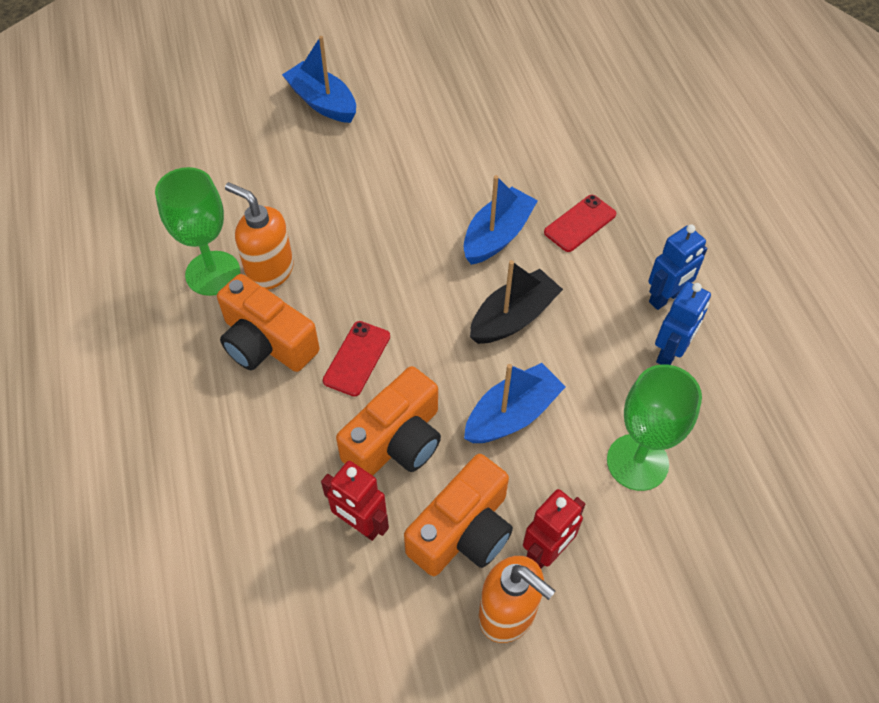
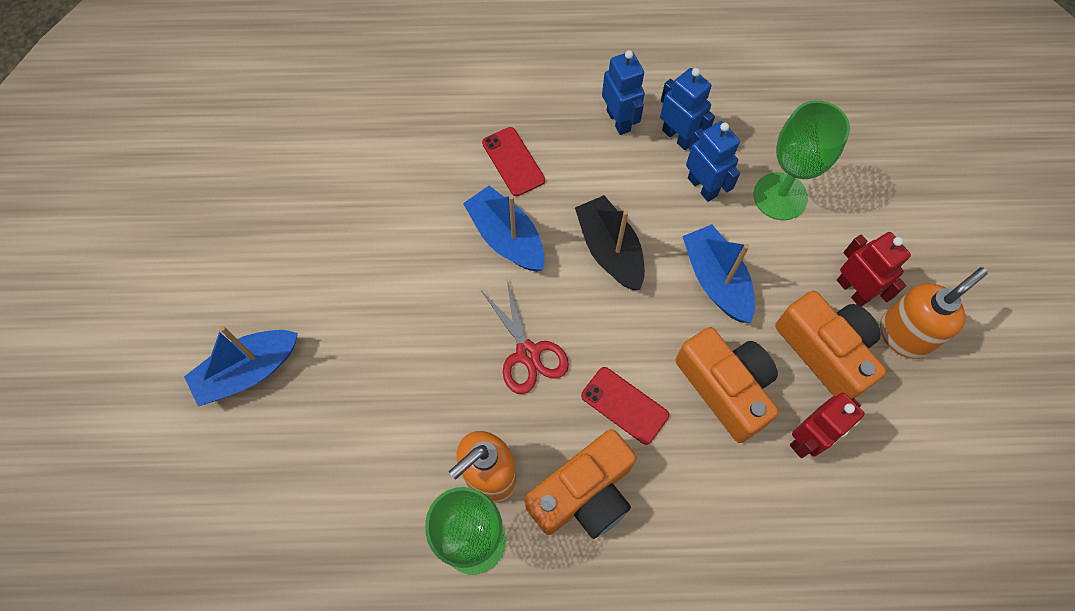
camera: 75 degrees left, 10 degrees up
(387, 275) = (527, 353): none -> red scissors
(618, 385) = (702, 186): none -> blue robot

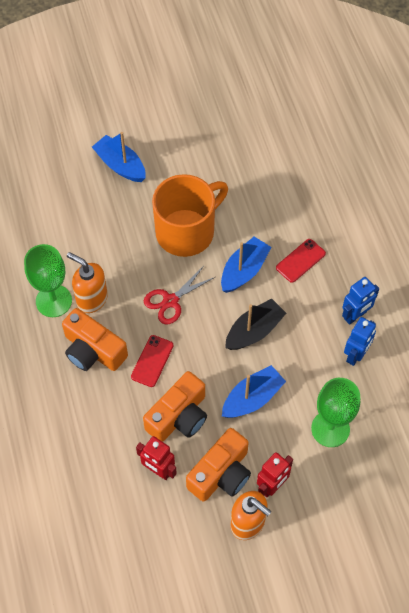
camera: 75 degrees right, 5 degrees down
(411, 300) = (187, 231): none -> orange mug
(702, 186) = (321, 378): blue robot -> none

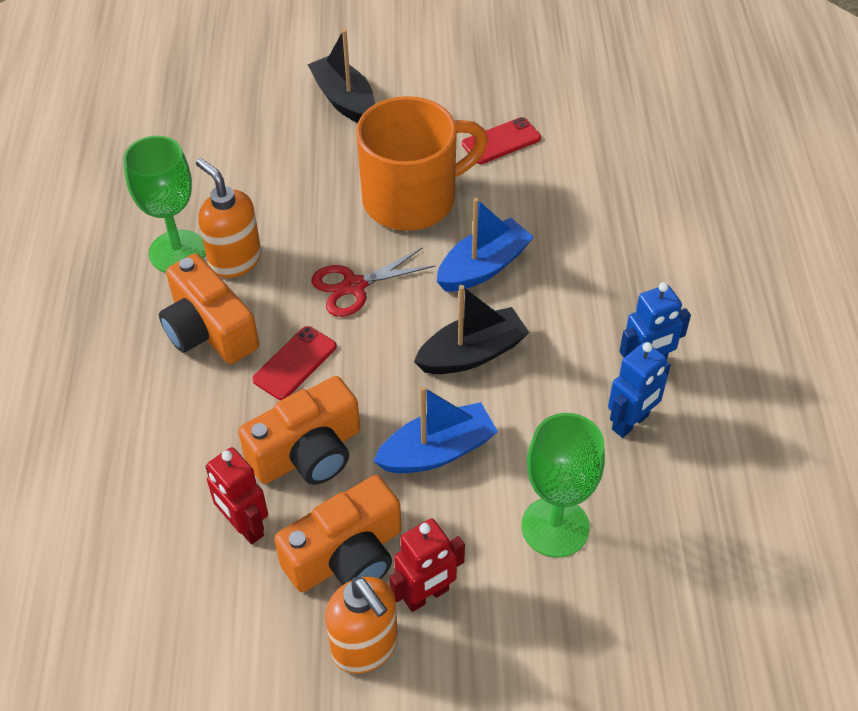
camera: 15 degrees right, 10 degrees down
(120, 165) = (344, 100): blue boat -> black boat
(300, 260) = (577, 270): red phone -> red phone (501, 141)

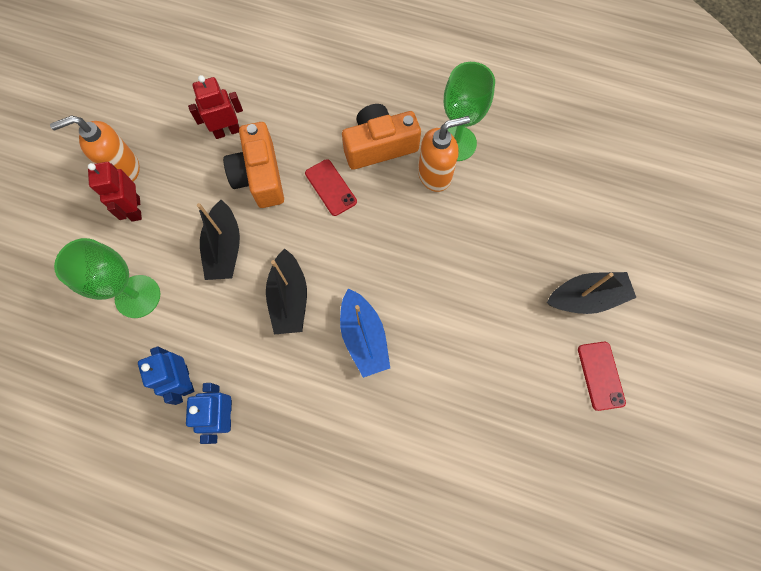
camera: 110 degrees right, 20 degrees up
(346, 556) = (181, 176): orange camera -> none
(354, 286) = (381, 242): red scissors -> none
(412, 199) = (453, 311): orange mug -> none
(437, 451) = (224, 248): blue boat -> black boat
(501, 141) = (496, 407): red phone -> red phone (600, 375)

